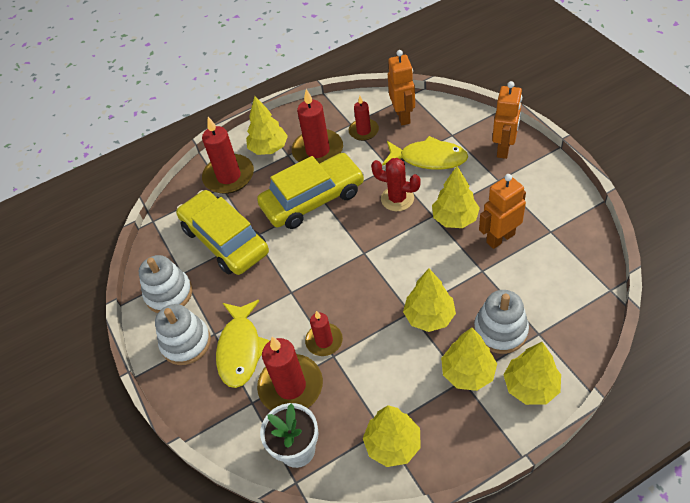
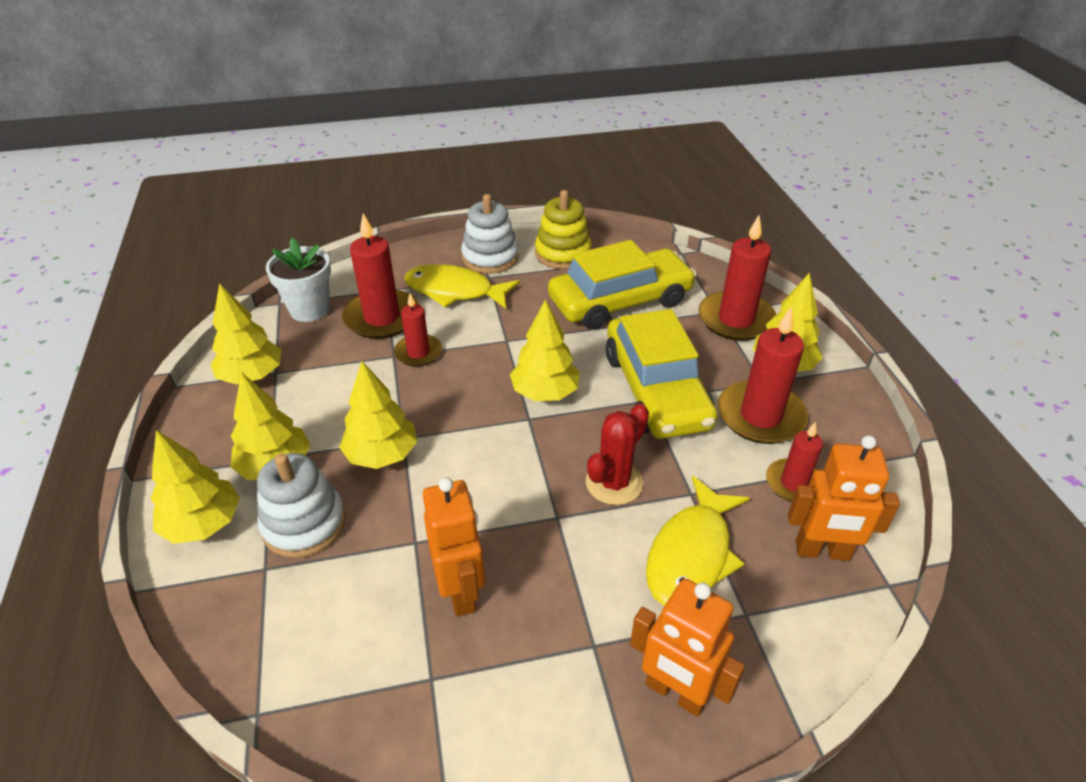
camera: 100 degrees right, 10 degrees down
(169, 294) = (563, 253): white stacking toy -> yellow stacking toy
(455, 219) = (535, 544): yellow tree -> yellow tree (545, 393)

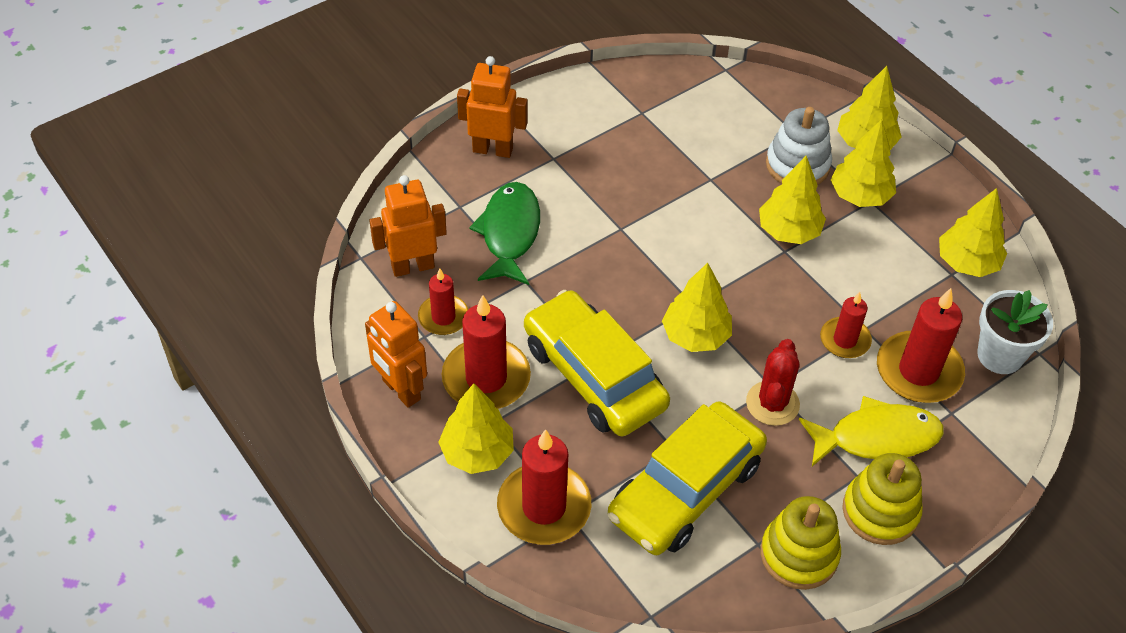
camera: 155 degrees right, 10 degrees up
(461, 591) = (656, 160): orange robot -> orange robot (401, 390)
(490, 258) = (880, 511): white stacking toy -> yellow stacking toy
(614, 483) = (590, 269): red cactus -> red cactus (772, 403)
(691, 554) = (509, 233): yellow fish -> green fish

